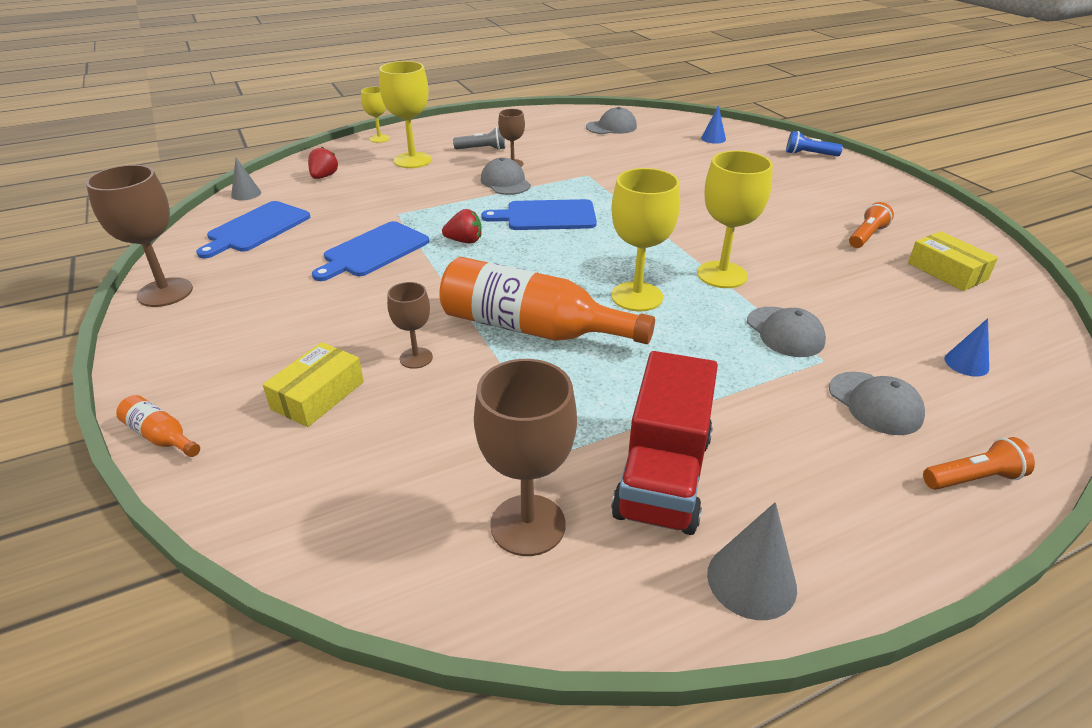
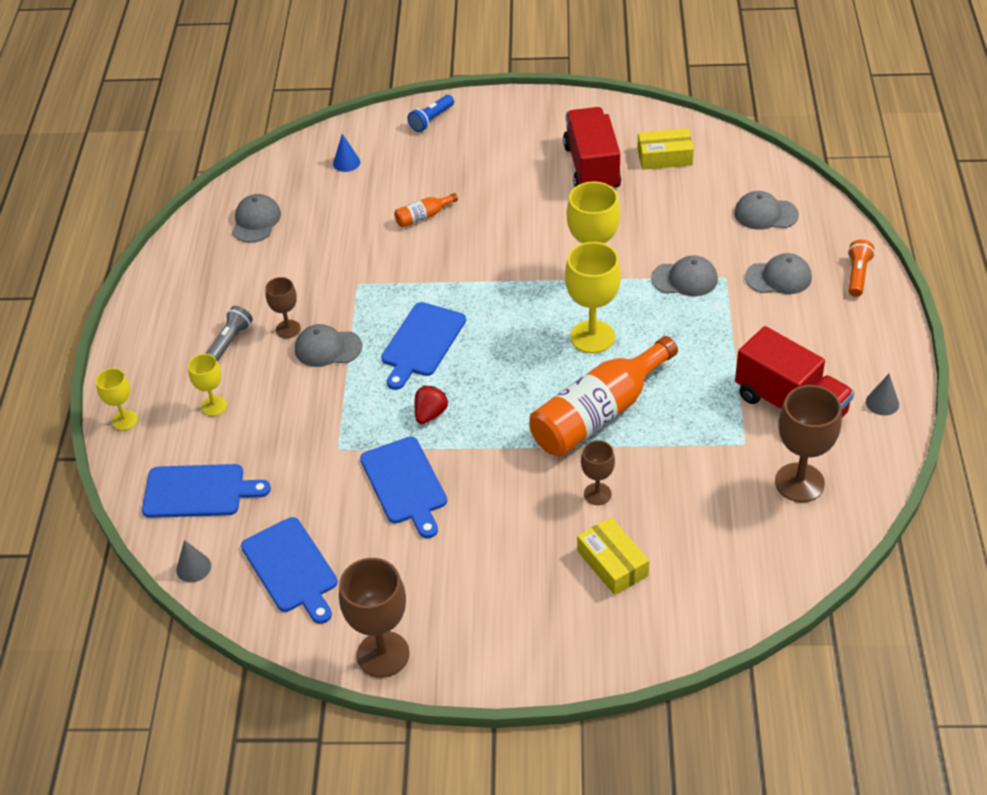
camera: 60 degrees left, 10 degrees up
(161, 436) = (612, 666): orange bottle -> orange bottle (423, 216)
(324, 176) = (198, 491): red strawberry -> blue cutting board
(412, 160) = (214, 406): yellow goblet -> yellow goblet, size x0.57
(751, 580) = (882, 403): grey cone -> grey cone, size x0.64
(866, 236) = (591, 167): orange flashlight -> red truck
(966, 363) = (765, 214): blue cone -> grey cap

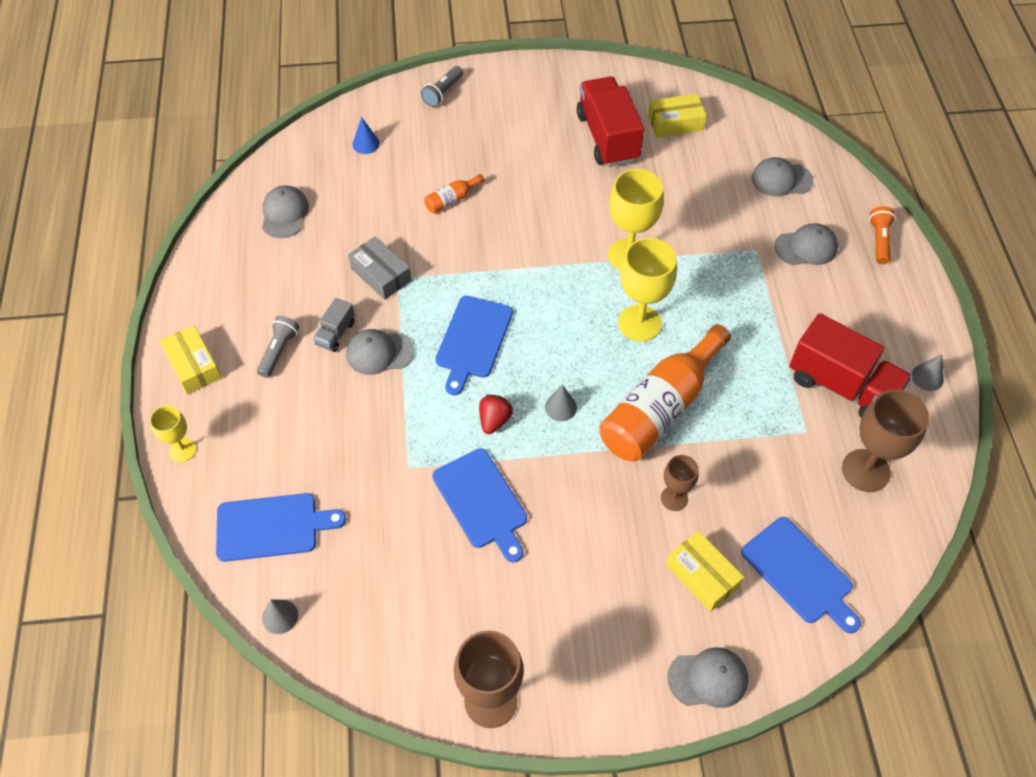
camera: 10 degrees left, 10 degrees up
(146, 349) = (193, 365): none -> yellow box
(214, 406) = (273, 427): yellow goblet -> none
(288, 329) = (336, 333): brown goblet -> grey truck
(291, 568) = (382, 608): blue cutting board -> blue cutting board (800, 573)
(341, 279) = (381, 274): none -> grey box
(431, 120) = (442, 93): blue flashlight -> grey flashlight
(498, 406) = (560, 407): none -> grey cone
(685, 279) = (717, 254): grey cap -> grey cap (708, 678)

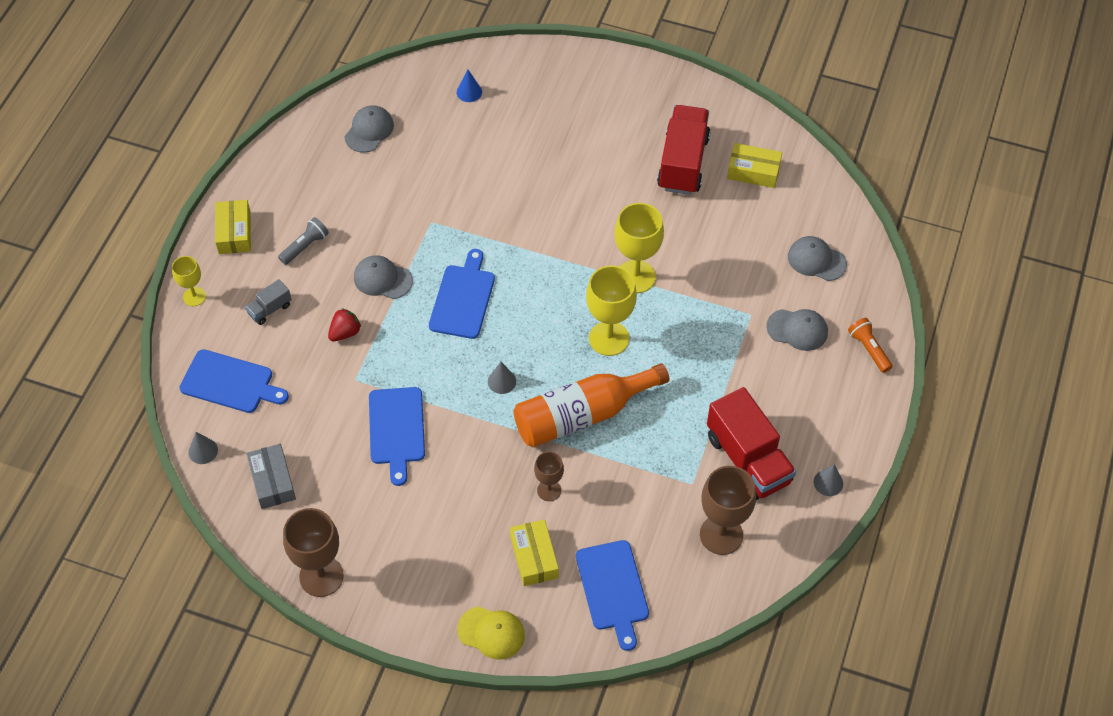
camera: 25 degrees right, 0 degrees up
(336, 333) = (356, 249): grey truck -> grey truck (270, 309)
(381, 274) = (419, 213): grey box -> grey box (272, 481)
(442, 93) = (561, 68): grey flashlight -> none
(451, 199) = (513, 170): orange bottle -> none
(473, 340) = (463, 298): blue cutting board -> blue cutting board turned 150 degrees clockwise
(494, 420) = (443, 370): red strawberry -> red strawberry (345, 332)
(708, 678) = (491, 632): grey cap -> yellow cap
(879, 240) = (869, 349): orange flashlight -> orange flashlight turned 60 degrees counterclockwise

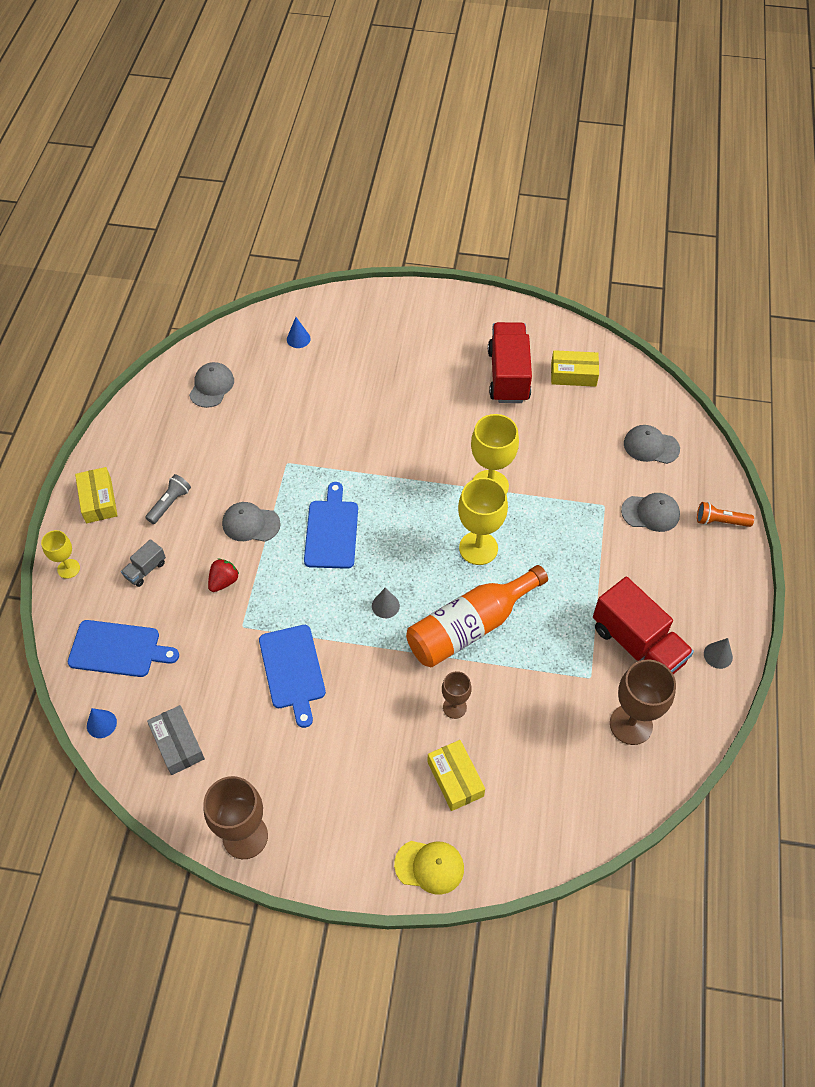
camera: 10 degrees left, 0 degrees up
(203, 451) = (101, 724): grey cone -> blue cone
(613, 589) = (540, 798): blue cutting board -> none
(869, 349) = (720, 521): orange flashlight -> orange flashlight turned 45 degrees counterclockwise

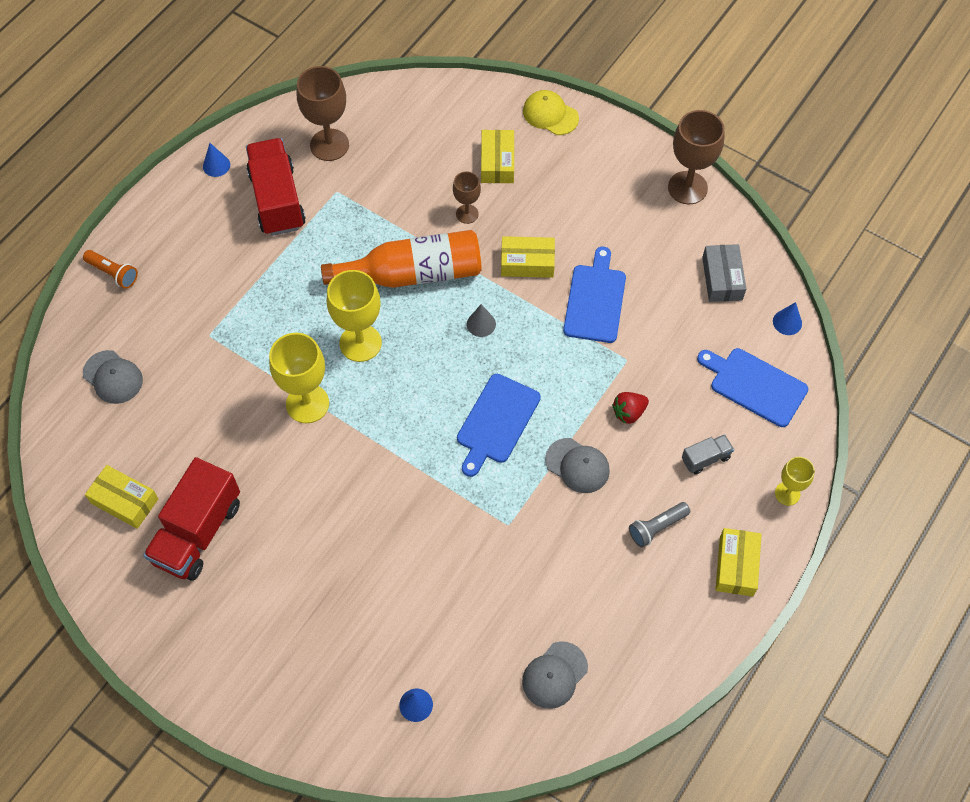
camera: 155 degrees left, 5 degrees up
(372, 681) = (527, 262): none -> yellow box
(650, 513) = (171, 308): grey cap -> none
(718, 655) = (216, 165): grey cone -> blue cone

